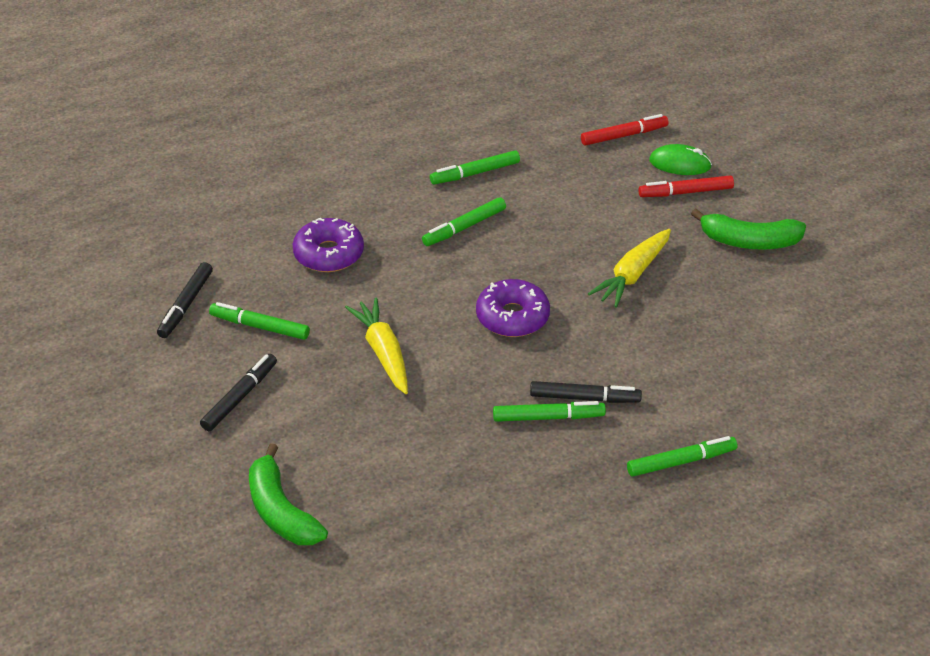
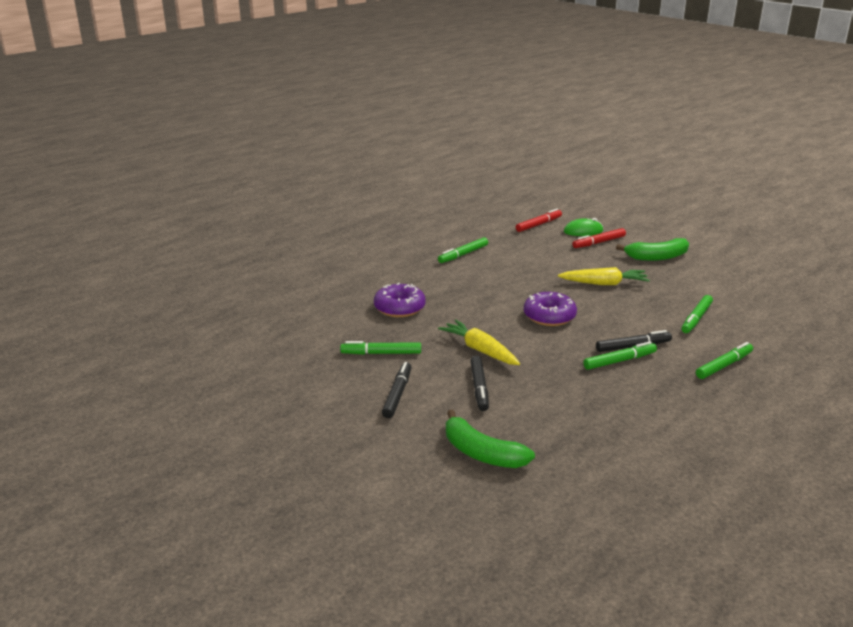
camera: 20 degrees left, 15 degrees down
(186, 305) = (317, 352): black marker -> black marker (479, 388)
(464, 227) = (479, 280): green marker -> green marker (696, 318)
(632, 275) = (604, 283): yellow carrot -> yellow carrot turned 105 degrees counterclockwise

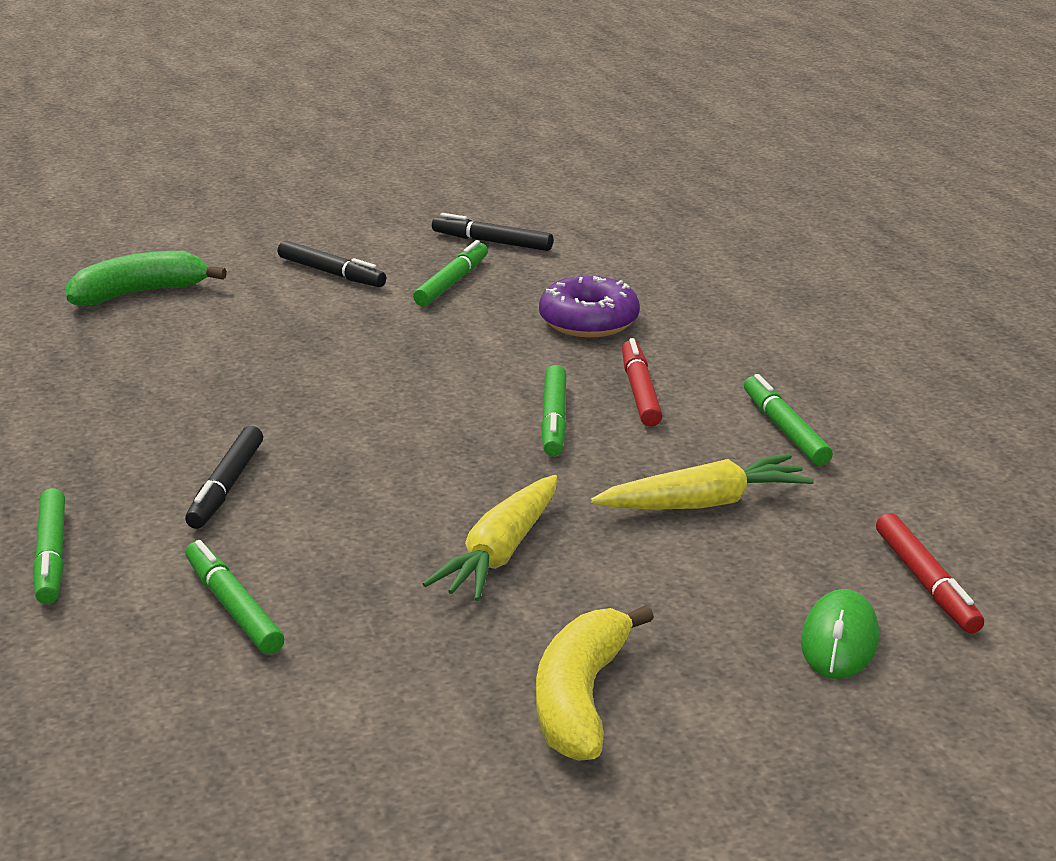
camera: 115 degrees right, 0 degrees up
(479, 350) = (379, 351): yellow carrot -> yellow carrot (704, 503)
(479, 388) = (278, 325): black marker -> black marker (492, 242)
(549, 316) = (423, 442): purple donut -> none
(599, 242) = (743, 637): red marker -> red marker (640, 392)
(619, 361) = (201, 456): green marker -> green marker (554, 420)
(657, 257) = (581, 699): green banana -> yellow banana

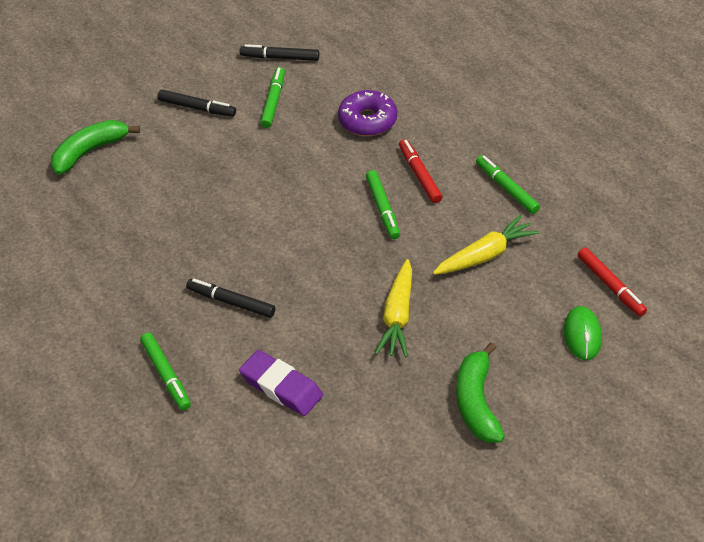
camera: 15 degrees left, 20 degrees up
(226, 487) = (231, 302): black marker -> black marker turned 120 degrees clockwise
(233, 607) = (281, 387): green marker -> purple eraser
(581, 699) = (476, 402): yellow banana -> green banana

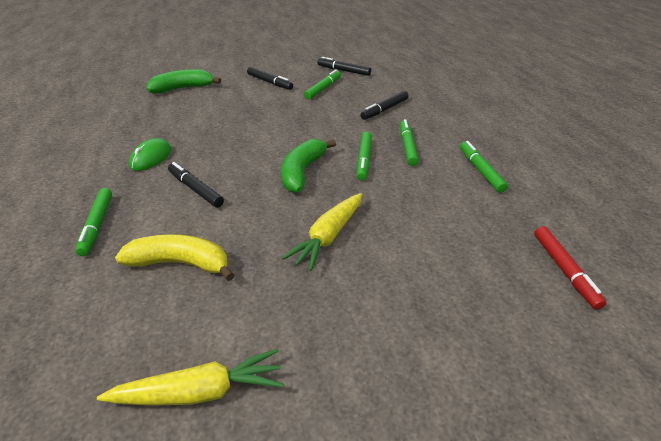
camera: 20 degrees right, 10 degrees down
(281, 387) = (180, 263): purple eraser -> yellow banana
(367, 120) = (384, 109): purple donut -> black marker
(419, 175) = (407, 146): red marker -> green marker
(476, 402) = (363, 342): green banana -> green banana (302, 172)
(485, 255) = (439, 211): yellow carrot -> yellow carrot (200, 392)
(582, 335) = (517, 309): green mouse -> green mouse (151, 158)

